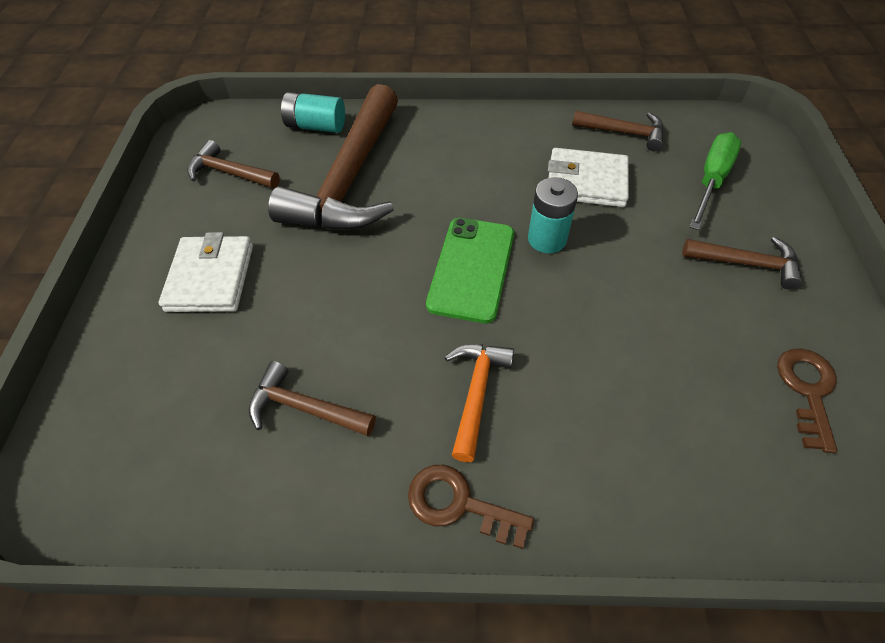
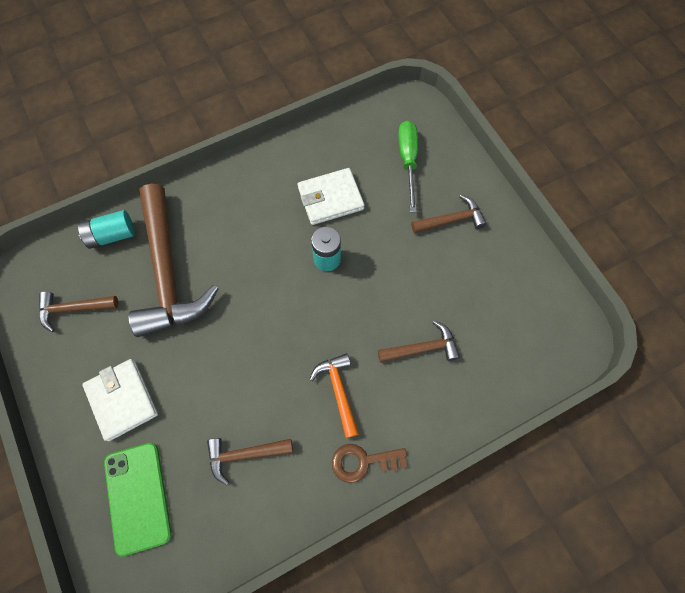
camera: 30 degrees left, 15 degrees up
(472, 269) = (291, 305): green phone -> green phone (138, 497)
(624, 133) = (336, 142): brown hammer -> brown hammer (422, 348)
(807, 391) = (510, 294): brown key -> none

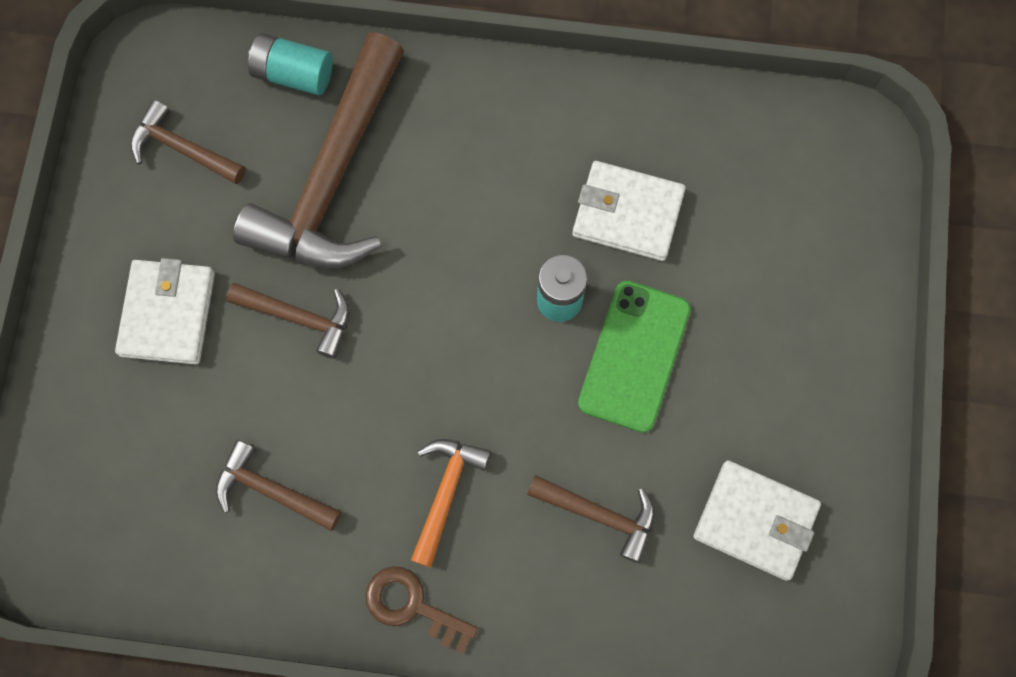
camera: 35 degrees right, 5 degrees up
(138, 497) = (111, 451): green phone -> green phone (634, 356)
(408, 161) = (784, 229): green screwdriver -> none
(451, 220) = (781, 361): brown hammer -> brown hammer (300, 317)
(496, 300) = (755, 521): none -> white wallet

